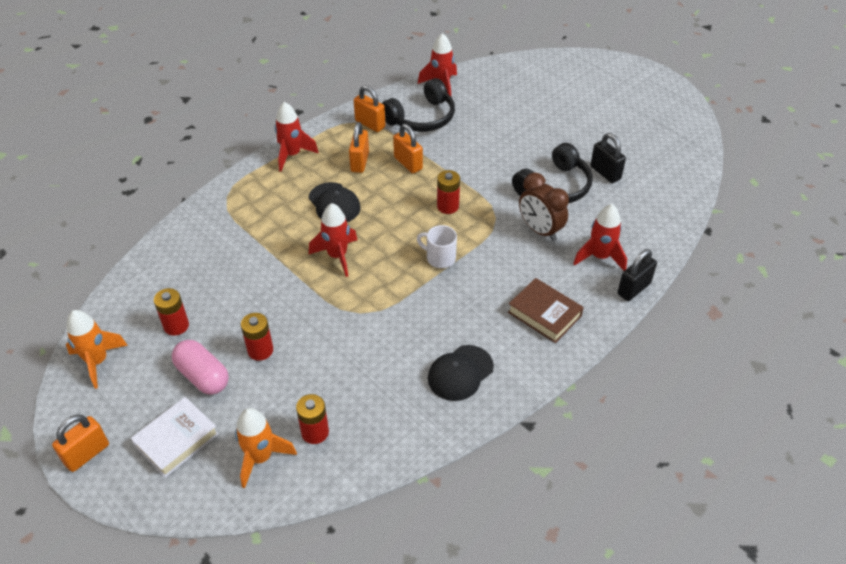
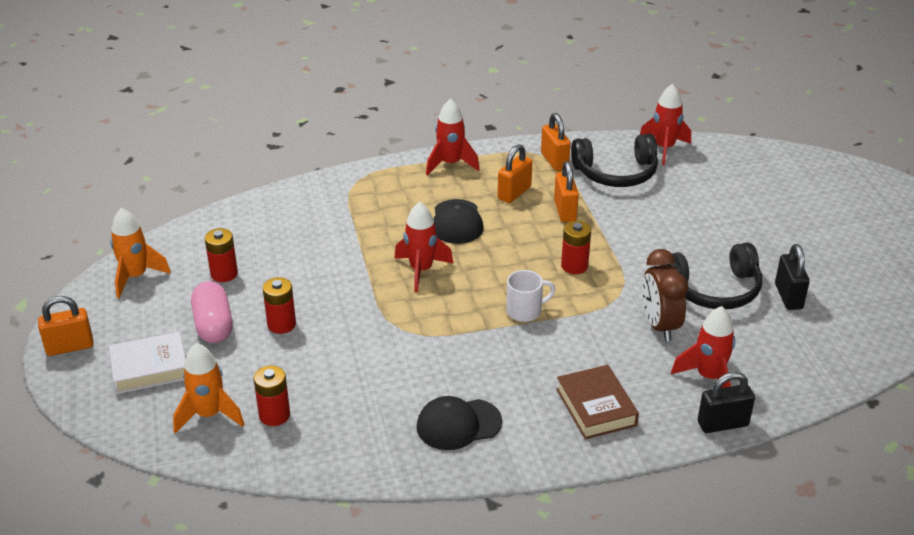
camera: 30 degrees right, 10 degrees down
(439, 258) = (525, 311): white mug -> white mug turned 105 degrees clockwise

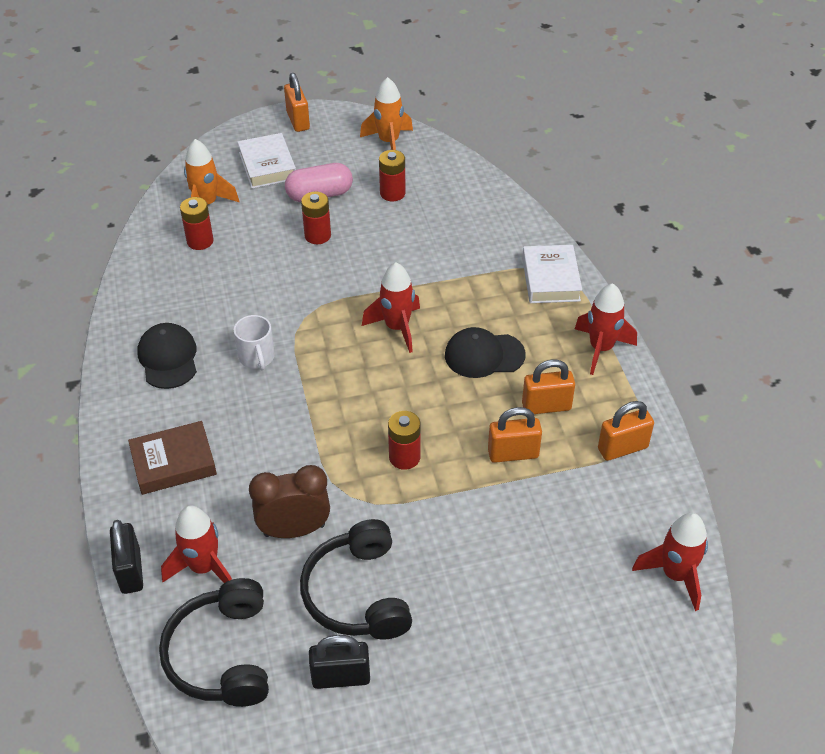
camera: 90 degrees right, 10 degrees up
(365, 184) = (551, 279): none -> white book
(514, 193) = (546, 406): orange padlock -> orange padlock turned 45 degrees counterclockwise
(525, 311) = (327, 411): white mug -> white mug (257, 357)
(616, 173) = (604, 512): black headphones -> black headphones (222, 655)

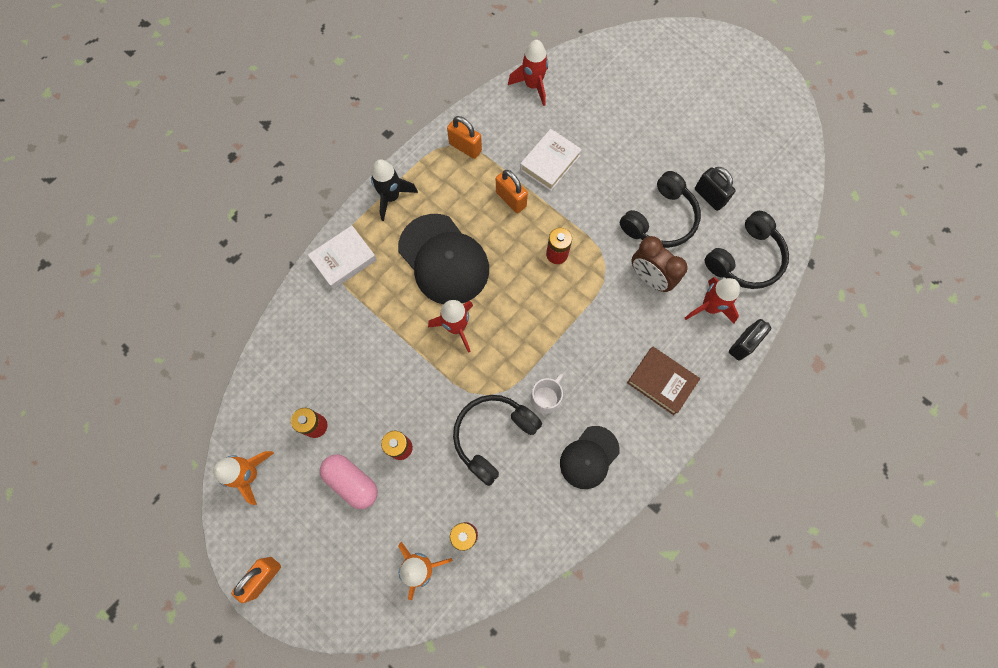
camera: 125 degrees left, 25 degrees up
(262, 300) = (493, 436): none -> black headphones
(267, 166) = (341, 555): white book -> white book (550, 163)
(484, 355) = (443, 259): black cap -> black cap, size x1.69
(546, 406) = (461, 202): orange padlock -> none
(601, 349) = (391, 197): red rocket -> black rocket

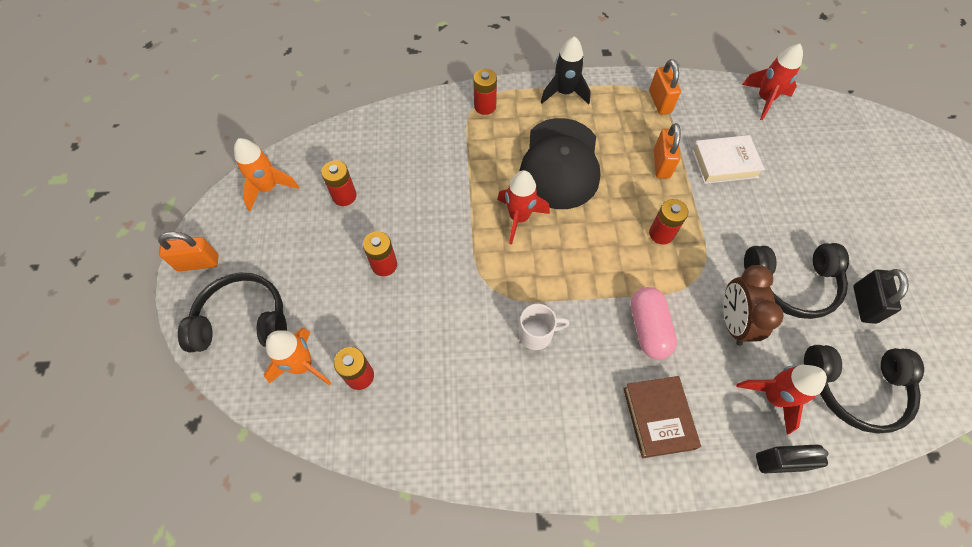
camera: 45 degrees right, 10 degrees down
(344, 259) = (485, 106): white book -> red battery
(352, 482) = (325, 256): pink capsule -> pink capsule (648, 328)
(493, 436) = (462, 322): black headphones -> black headphones (243, 321)
(589, 457) = (525, 417): black cap -> none

